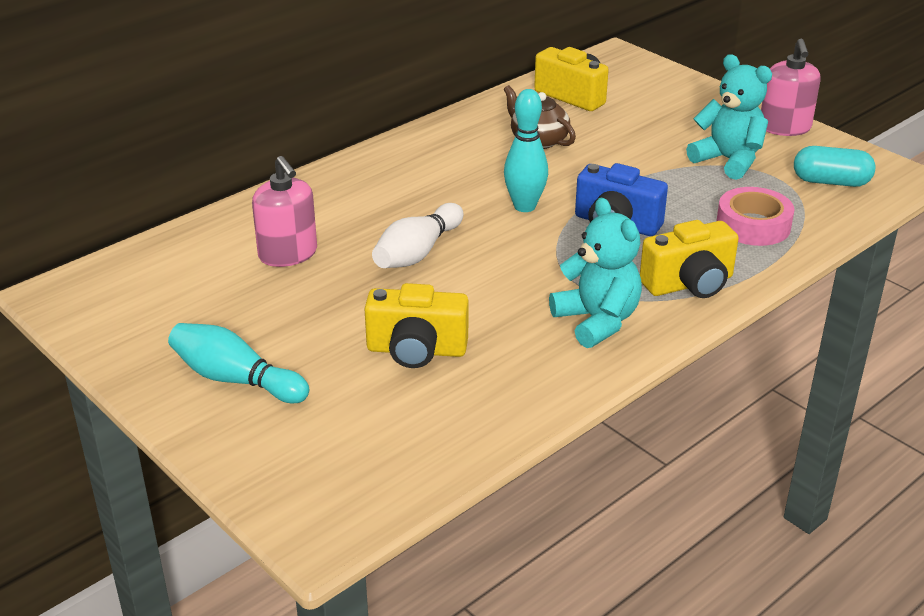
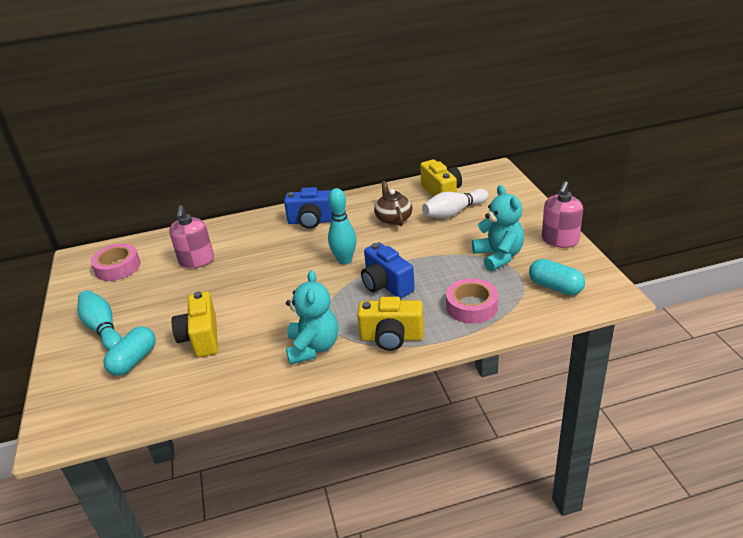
camera: 30 degrees right, 0 degrees up
(154, 291) = (117, 267): none -> pink tape
(341, 405) = (134, 360): none -> turquoise capsule
(416, 350) = (201, 338): yellow camera -> yellow camera turned 45 degrees clockwise
(417, 252) = (260, 276): white bowling pin -> white bowling pin (454, 212)
(419, 165) = (312, 221): none -> blue camera

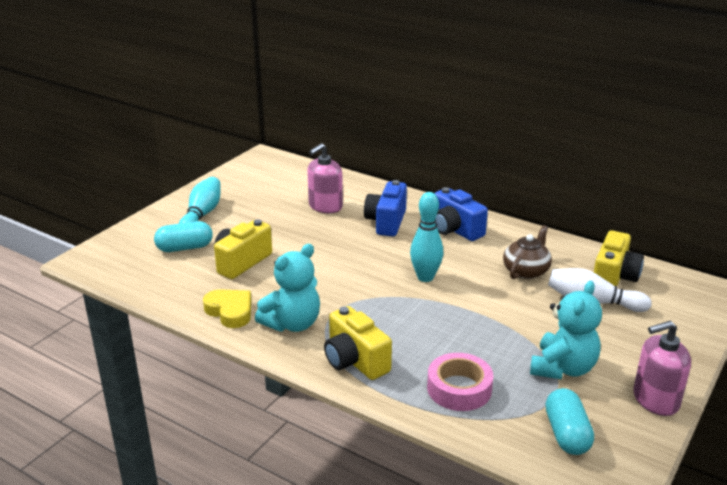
camera: 45 degrees right, 5 degrees down
(117, 267) = (273, 178): pink tape -> none
(255, 373) = (230, 311): none -> yellow heart
(386, 285) = (422, 319): blue camera -> blue camera (386, 222)

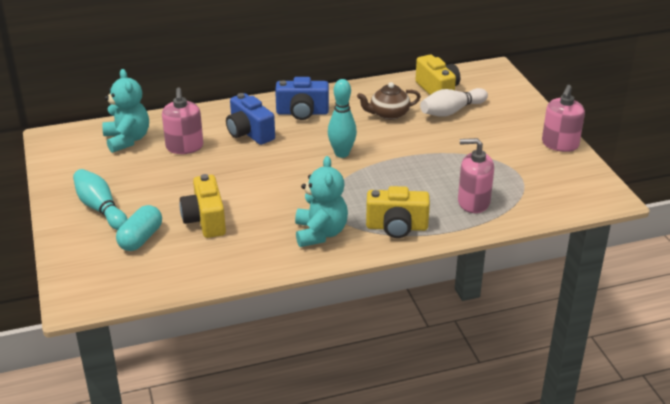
camera: 50 degrees left, 5 degrees up
(230, 311) = (266, 254): yellow heart -> none
(459, 388) = (473, 202): pink tape -> pink soap dispenser
(526, 271) = (388, 114): brown teapot -> brown teapot turned 90 degrees counterclockwise
(563, 368) = (499, 157): turquoise teddy bear -> turquoise teddy bear (127, 140)
(566, 434) = (554, 188): turquoise capsule -> none

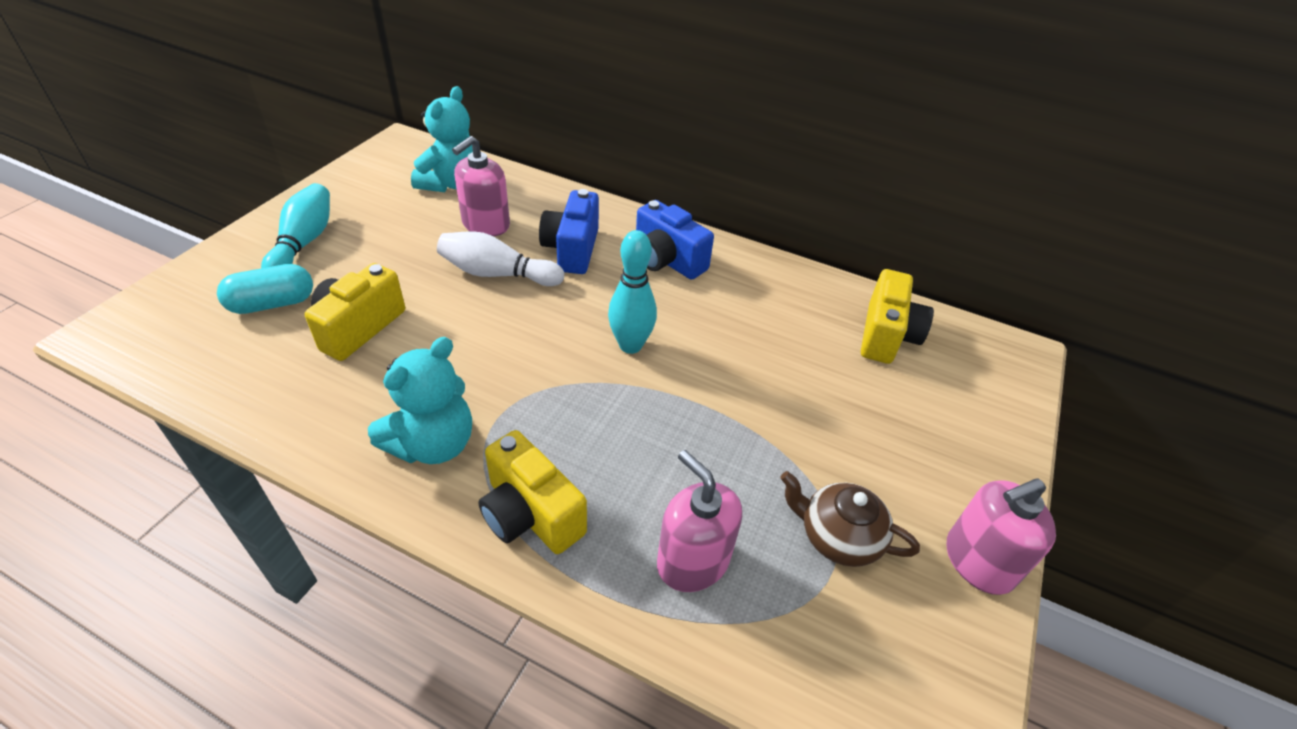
camera: 40 degrees right, 10 degrees up
(388, 114) = (769, 328): brown teapot -> brown teapot (838, 536)
(451, 111) = (864, 380): white bowling pin -> white bowling pin (497, 274)

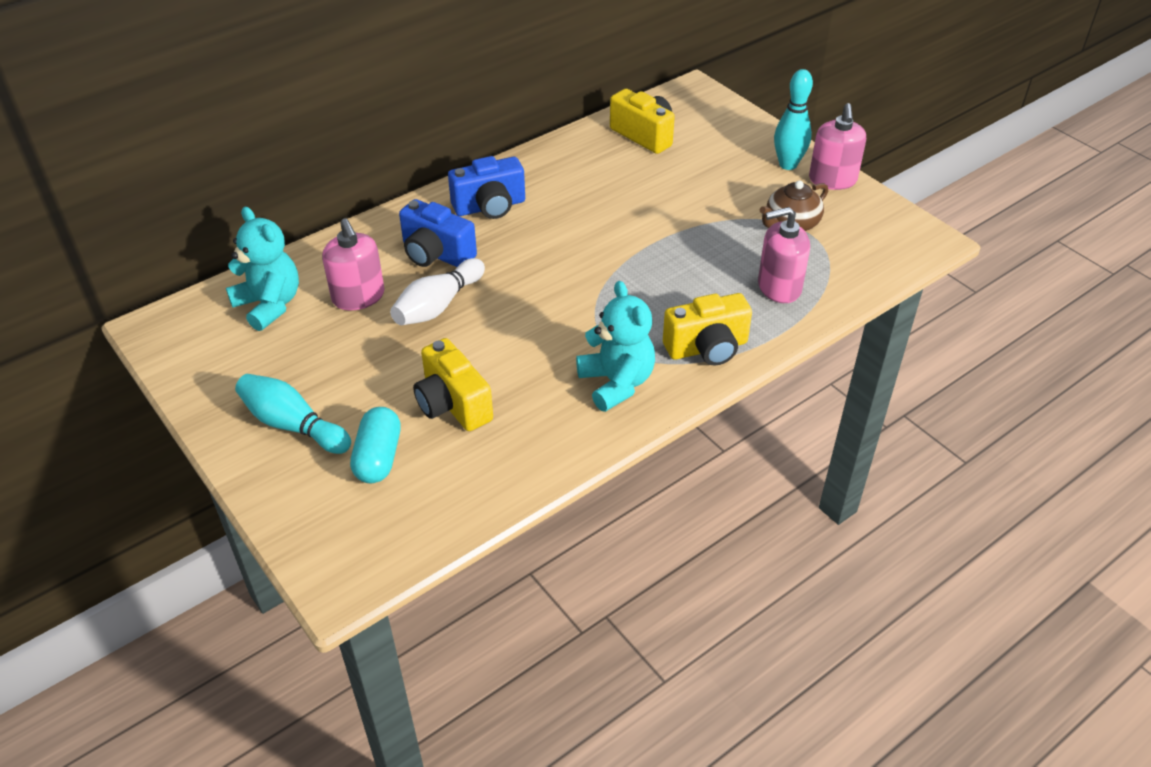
camera: 60 degrees left, 0 degrees up
(630, 345) = (576, 256): turquoise bowling pin -> turquoise bowling pin (788, 164)

